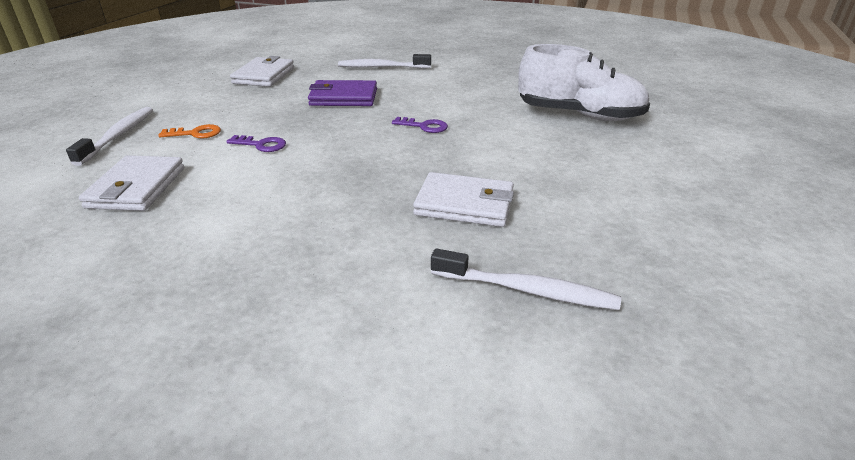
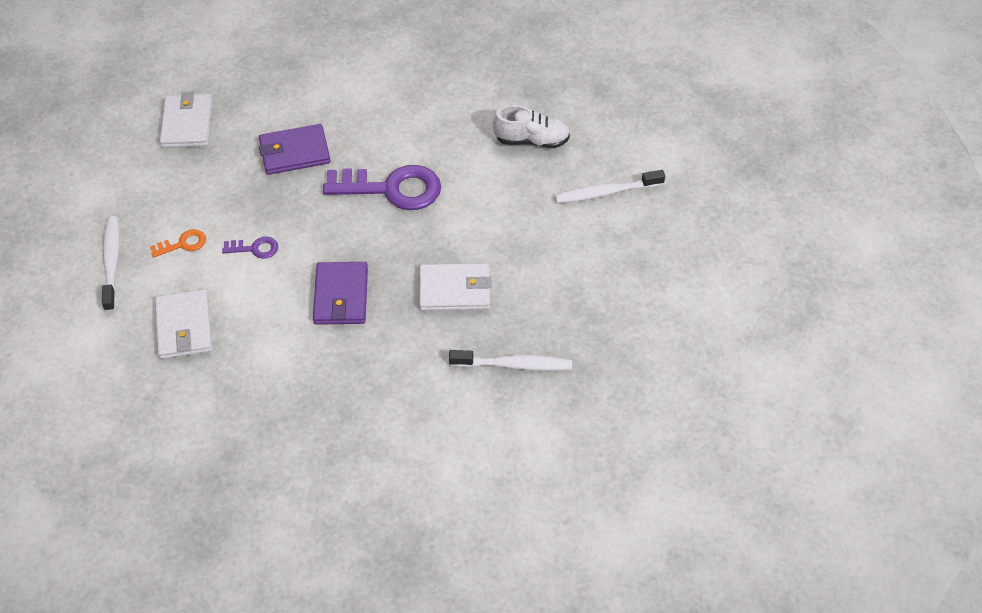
camera: 15 degrees left, 20 degrees up
(326, 190) = (341, 296): none -> purple wallet
(382, 67) = (309, 80): white toothbrush -> white toothbrush (606, 192)
(424, 126) = (391, 189): purple key -> purple key, size x2.19
(579, 115) = (531, 140): white shoe -> white shoe, size x0.63

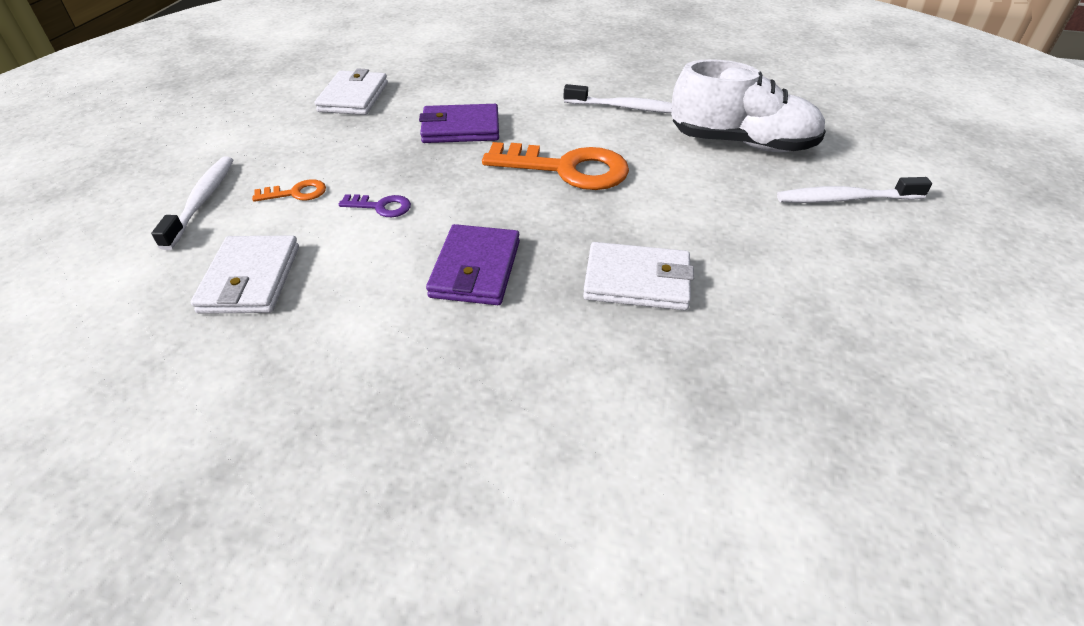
camera: 10 degrees right, 10 degrees down
(391, 189) = (566, 169): purple key -> orange key
(514, 365) = (728, 393): white toothbrush -> white toothbrush (627, 108)
(531, 140) = (742, 144): white shoe -> white shoe, size x1.59

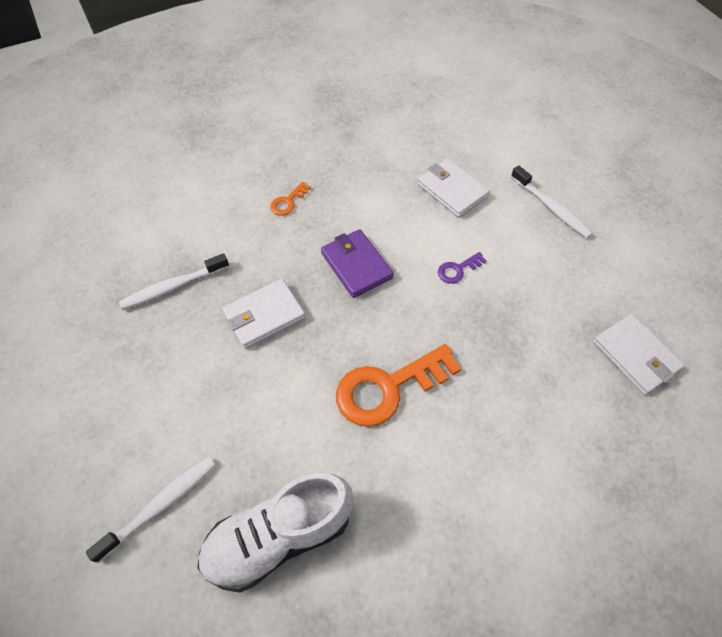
camera: 140 degrees right, 15 degrees up
(296, 193) = (516, 246): orange key -> orange key (288, 202)
(460, 128) = (510, 378): purple wallet -> none
(627, 108) = (418, 522): white toothbrush -> white toothbrush (173, 287)

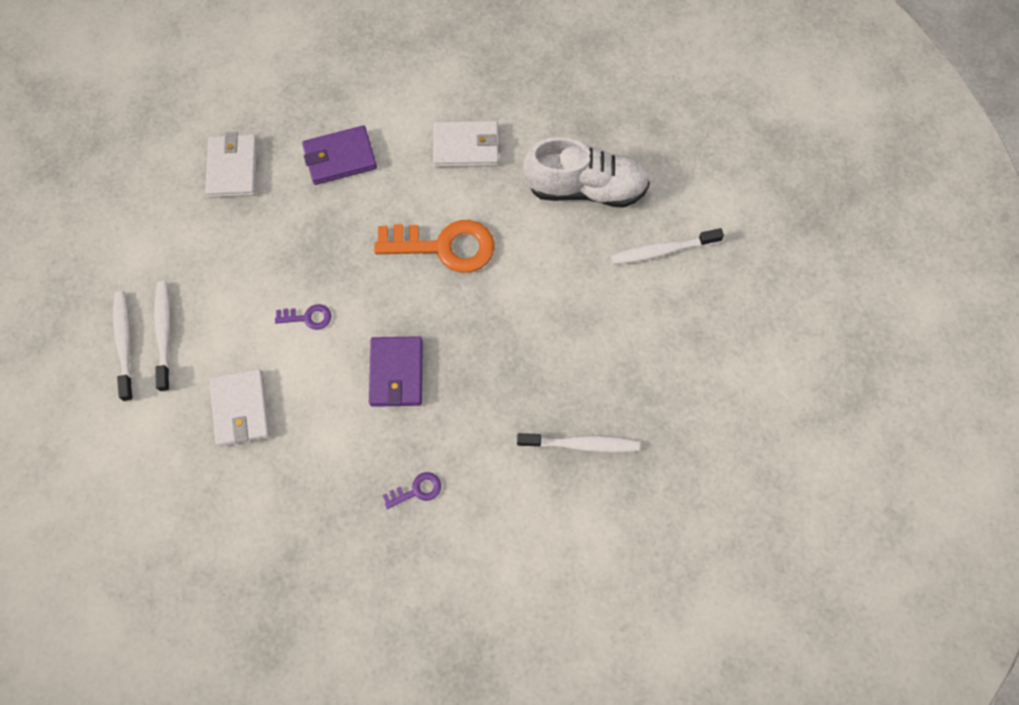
camera: 150 degrees left, 10 degrees up
(264, 316) = (510, 366): white wallet -> white wallet (466, 146)
(288, 202) = (416, 490): orange key -> purple key
(553, 422) = (340, 158): none -> purple wallet
(571, 189) = (124, 343): none -> white toothbrush

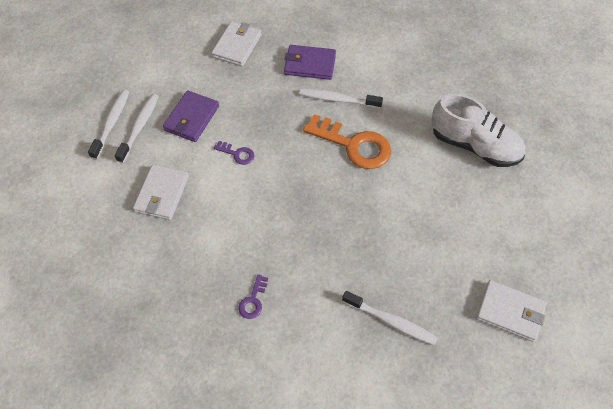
camera: 25 degrees right, 10 degrees down
(396, 373) = (279, 214): purple wallet -> purple wallet (191, 118)
(416, 490) = (253, 300): purple key -> purple key turned 105 degrees clockwise
(466, 146) = (399, 88): white wallet -> white wallet (510, 312)
(662, 251) = (515, 209): white toothbrush -> white toothbrush (337, 99)

